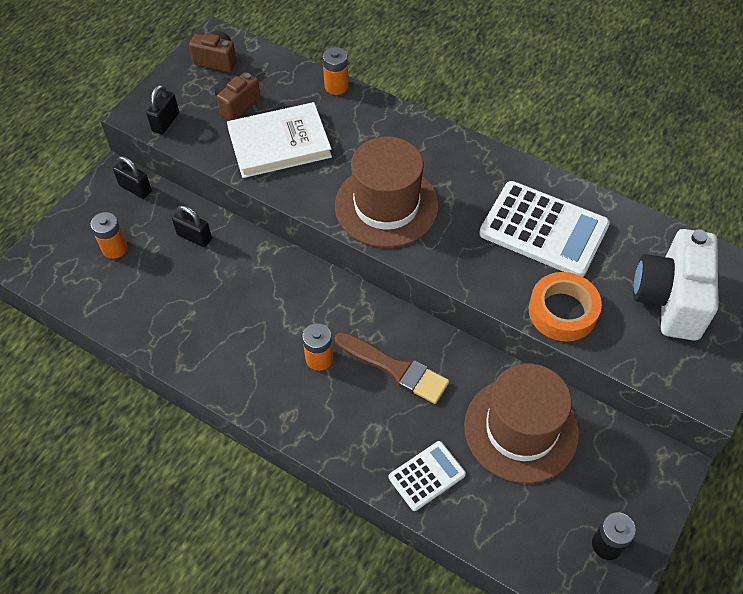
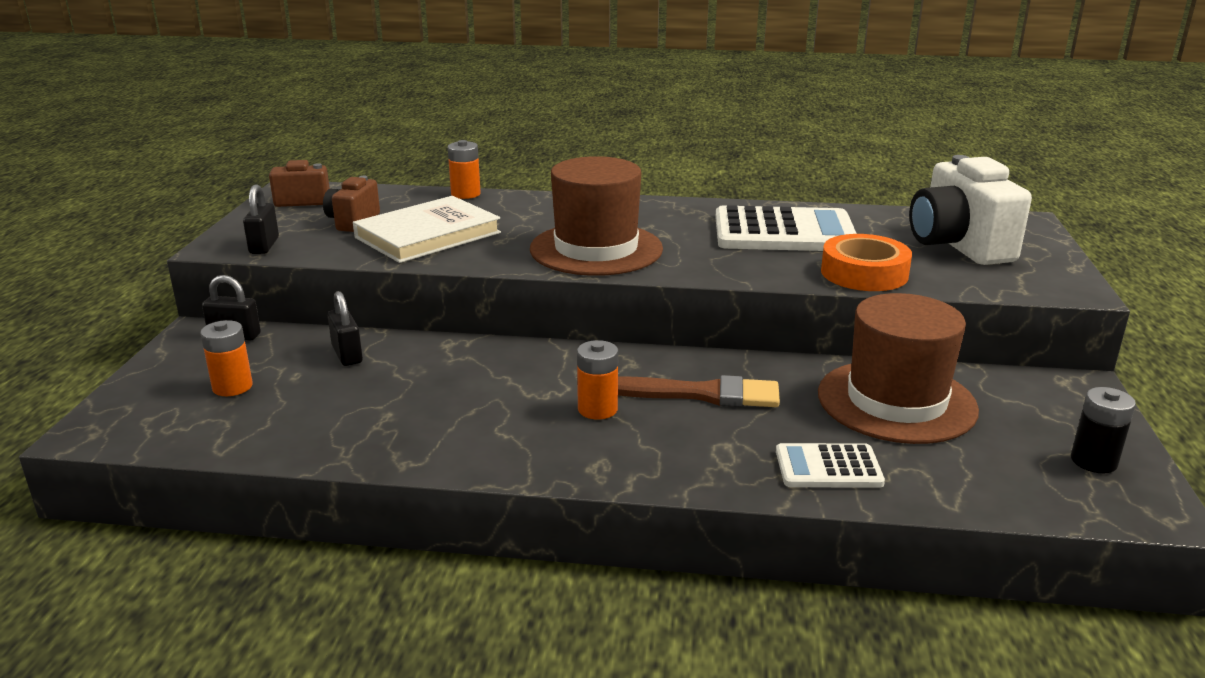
camera: 25 degrees left, 30 degrees down
(194, 237) = (347, 355): black padlock -> black padlock turned 60 degrees clockwise
(427, 476) = (828, 467): white calculator -> white calculator turned 120 degrees counterclockwise

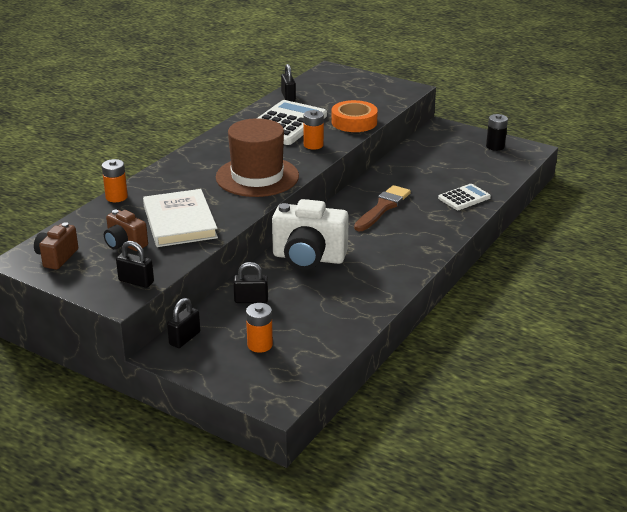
camera: 65 degrees left, 5 degrees up
(597, 409) = (376, 237): orange battery -> orange battery (313, 145)
(828, 467) = (464, 198): white calculator -> white calculator turned 150 degrees counterclockwise
(877, 216) = (288, 97): none -> black padlock
(896, 401) = (424, 167): brown hat -> none
(958, 246) = (344, 93): white camera -> white camera (308, 258)

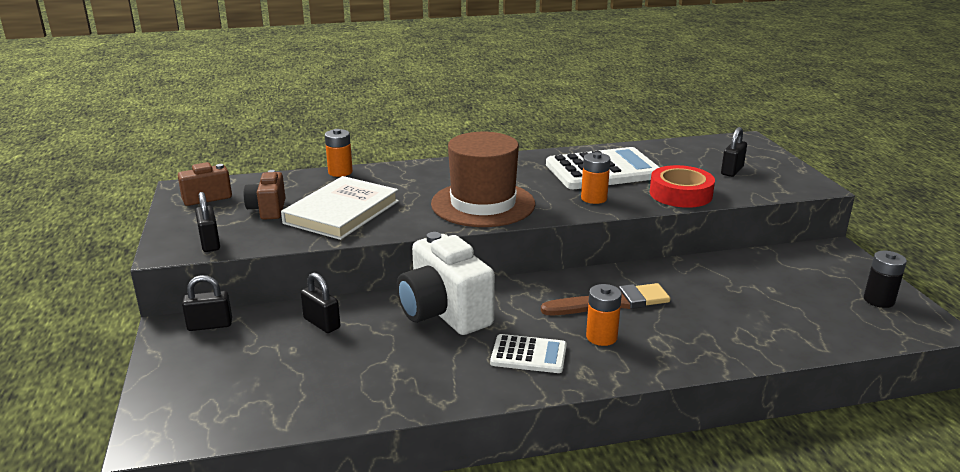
camera: 45 degrees right, 5 degrees down
(260, 345) = (247, 370): orange battery -> orange battery (601, 337)
(288, 97) = (653, 149): black padlock -> black padlock (732, 171)
(354, 122) = (680, 194): orange tape -> red tape
(464, 198) = (732, 339): white calculator -> white calculator (528, 355)

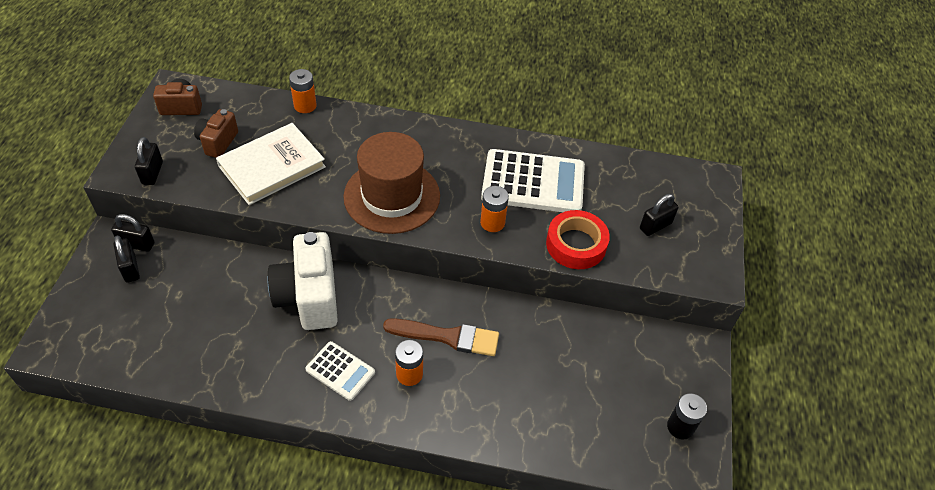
camera: 20 degrees right, 25 degrees up
(321, 323) = (214, 273): black padlock -> black padlock (130, 268)

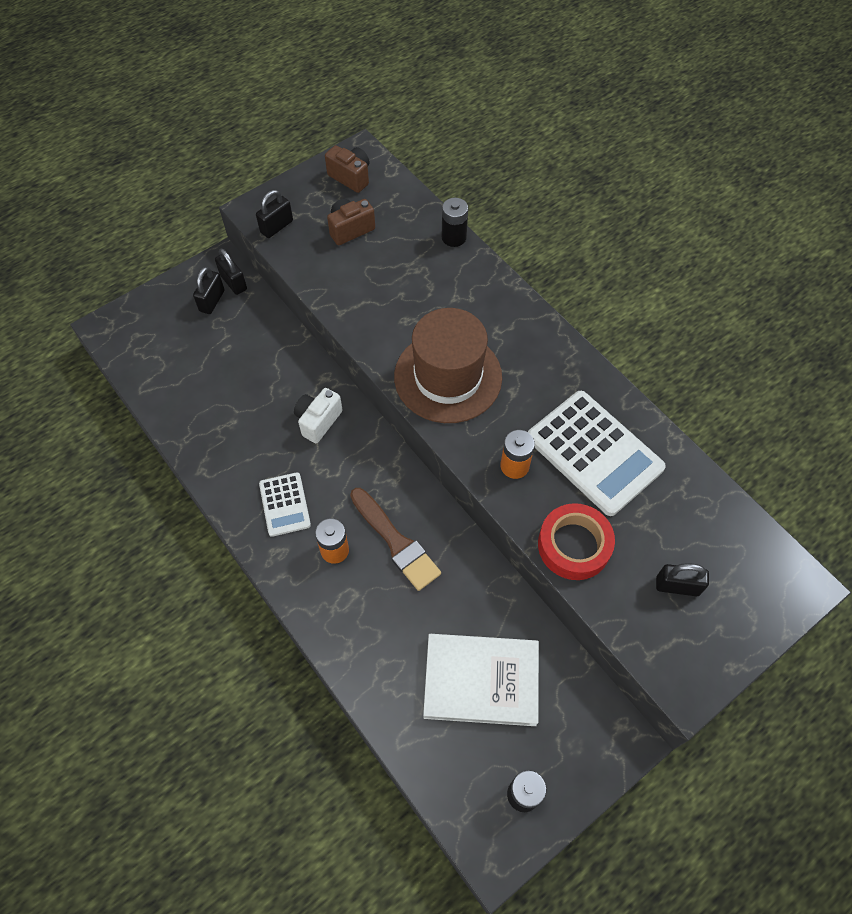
camera: 45 degrees right, 10 degrees up
(272, 166) = (373, 280): white book -> white book (481, 681)
(305, 105) = (454, 237): orange battery -> black battery
(309, 297) = (318, 421): white camera -> white camera, size x0.55

